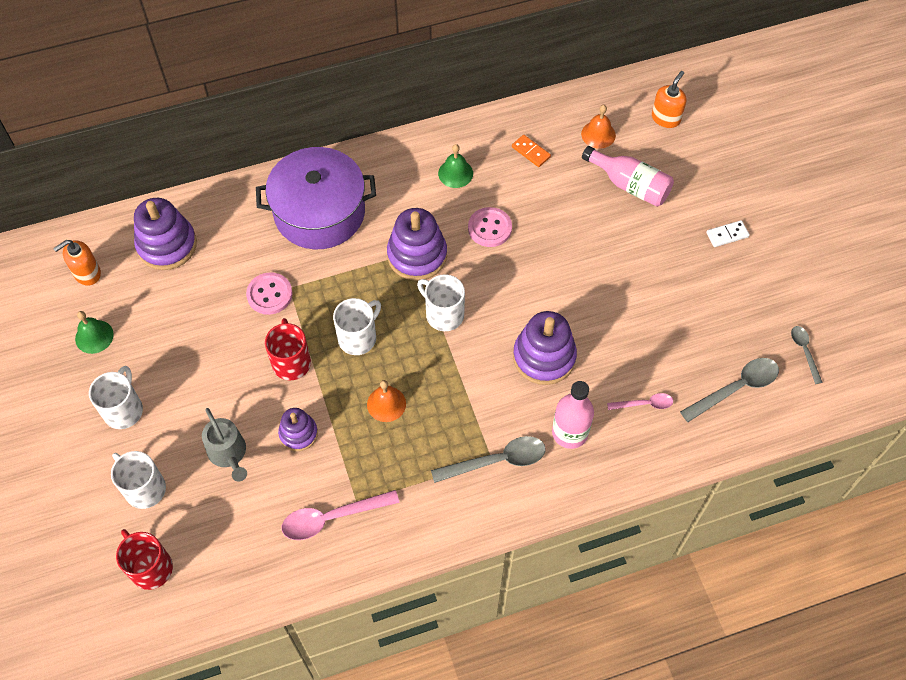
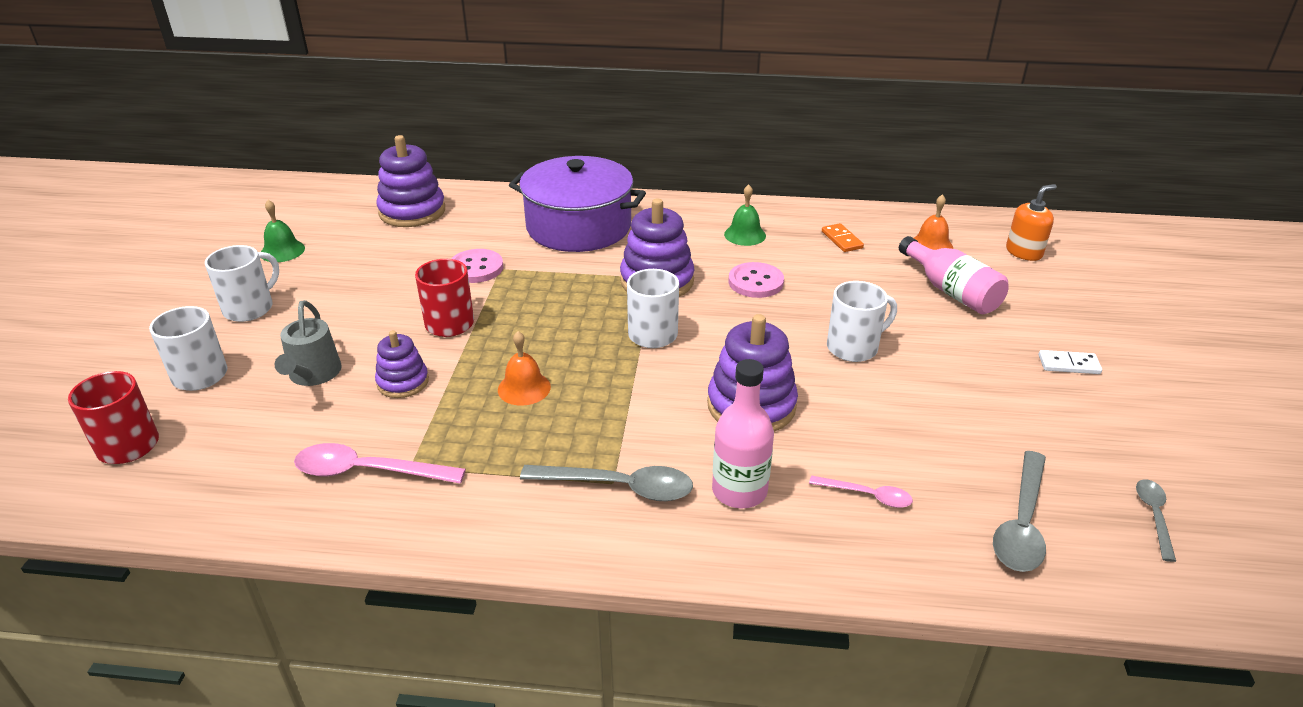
camera: 25 degrees right, 25 degrees down
(87, 273) = (323, 210): orange soap dispenser -> none
(358, 337) = (539, 325): white mug -> white mug (854, 347)
(736, 388) = (1021, 523): grey spoon -> grey spoon turned 120 degrees clockwise

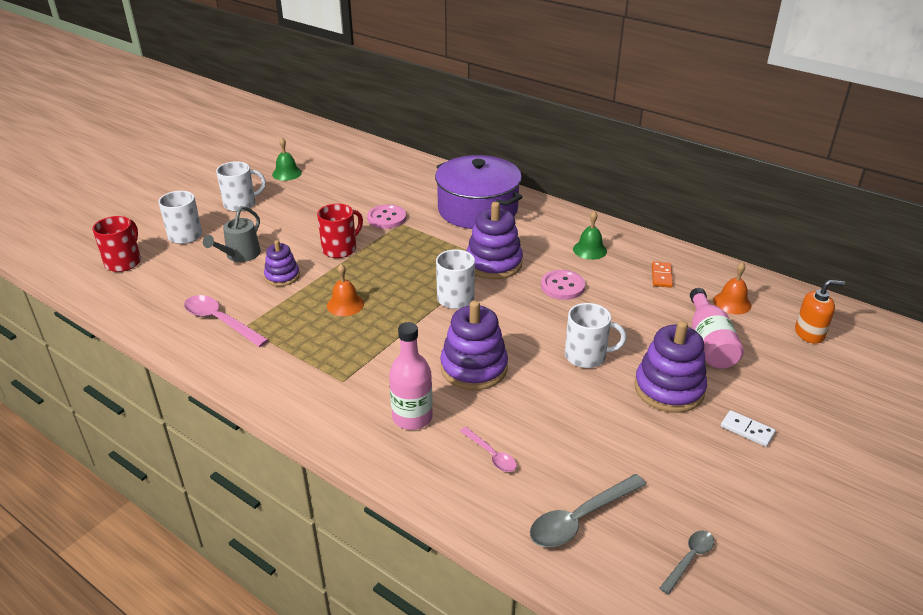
camera: 30 degrees right, 0 degrees up
(412, 211) = (382, 169): purple stacking toy -> purple stacking toy (669, 389)
(619, 487) = (343, 385): grey spoon -> none

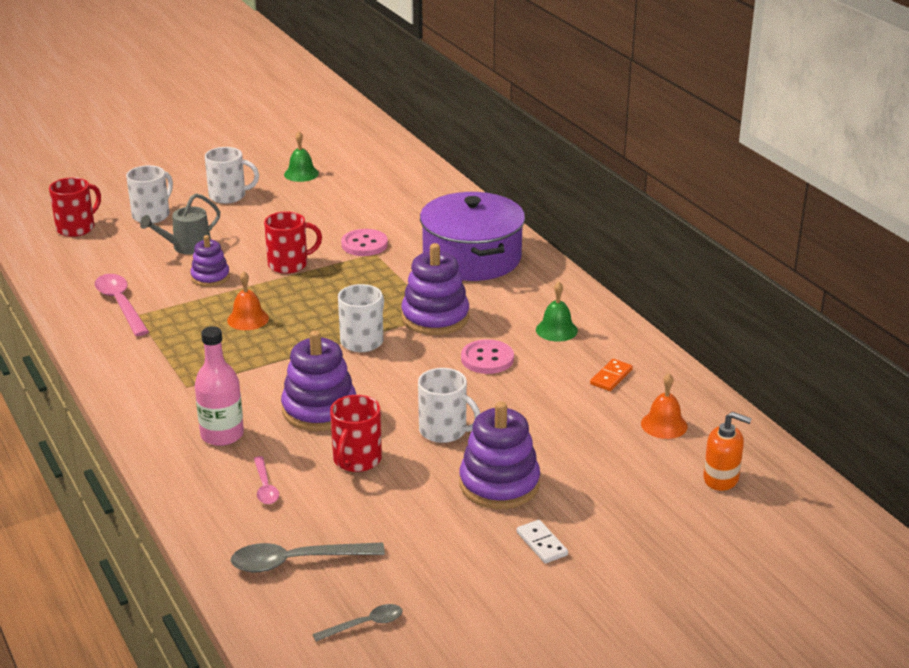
camera: 25 degrees right, 5 degrees down
(543, 404) = (356, 460): none -> red mug
(709, 343) = (592, 455): pink bottle -> none

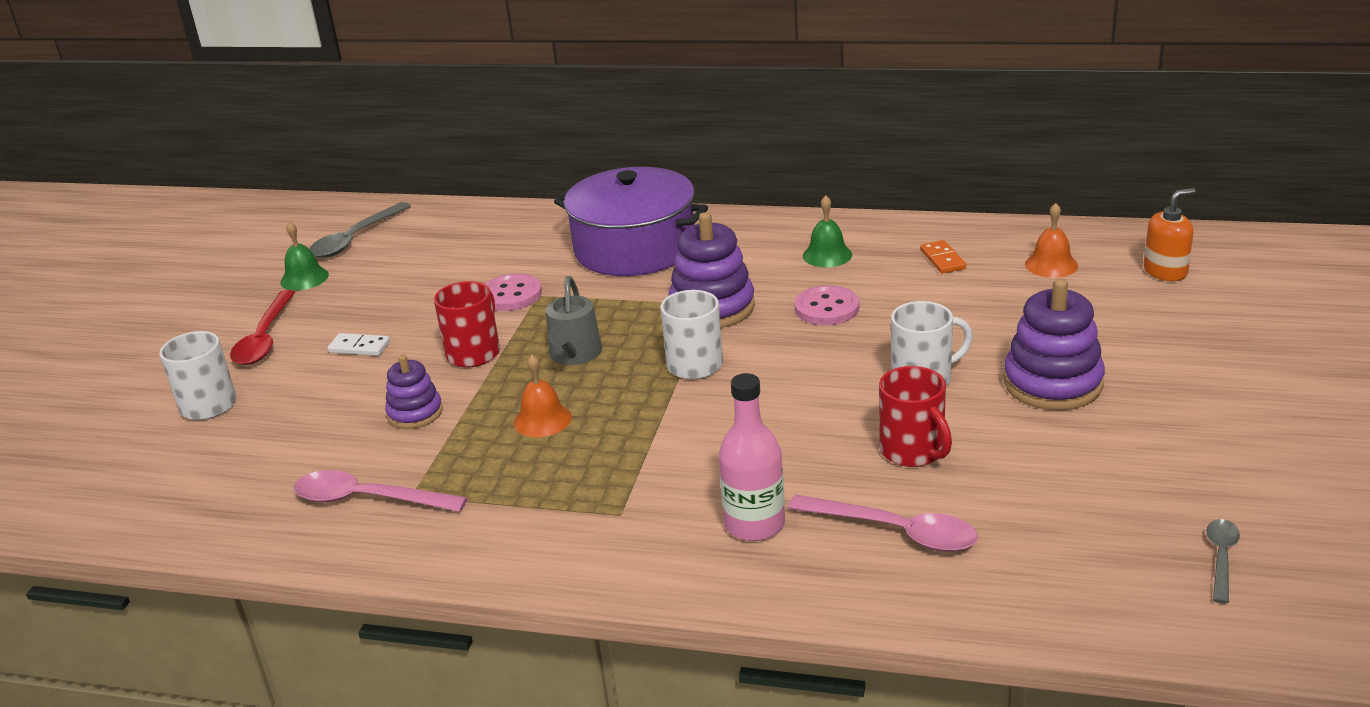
camera: 45 degrees left, 0 degrees up
(77, 228) = (134, 470): red mug -> none
(187, 247) = (323, 405): grey watering can -> grey watering can (574, 355)
(229, 196) = (265, 338): white mug -> red spoon
(265, 487) = (895, 531): pink spoon -> pink spoon, size x1.73
(297, 561) = (1062, 562): grey spoon -> grey spoon (355, 239)
(319, 410) = (789, 439): purple stacking toy -> none
(541, 544) = (1177, 398): white domino -> white domino (359, 347)

